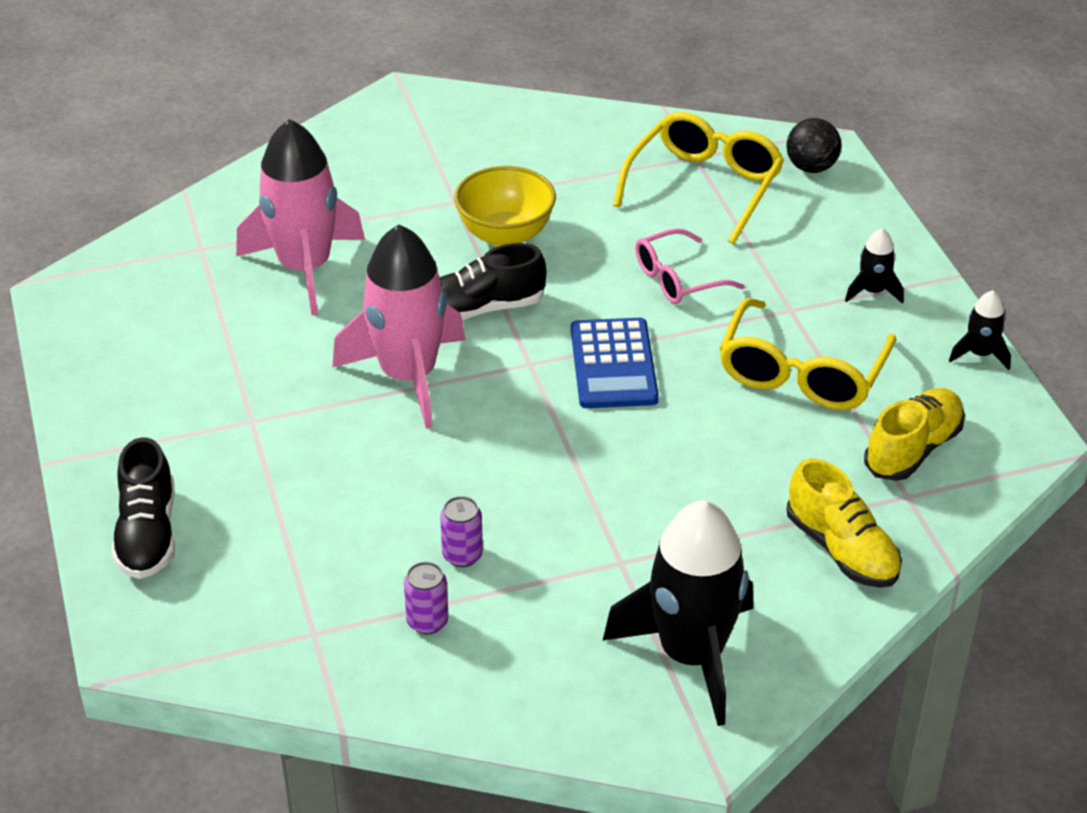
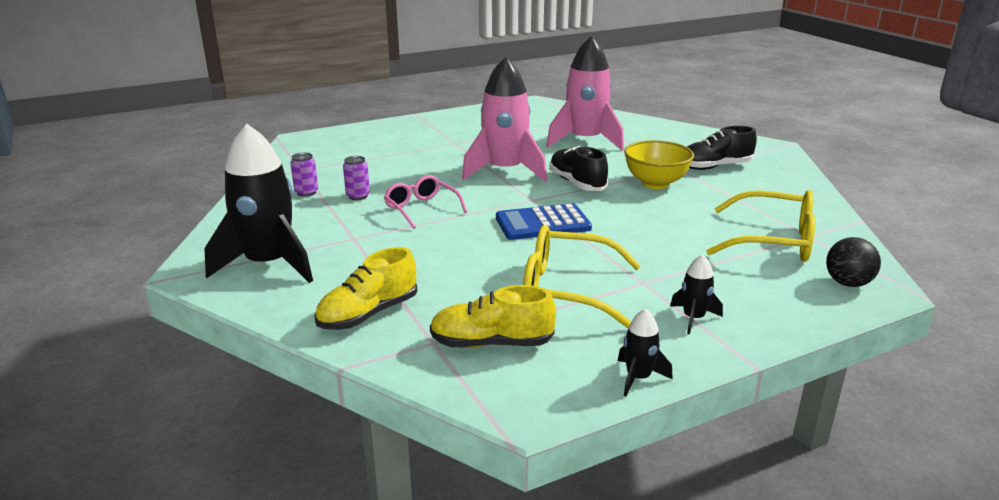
camera: 80 degrees right, 15 degrees down
(148, 534) = (369, 134): black shoe -> black shoe (714, 167)
(678, 279) = (650, 238): pink glasses -> pink glasses (421, 209)
(913, 449) = (491, 343): yellow shoe -> yellow shoe turned 150 degrees clockwise

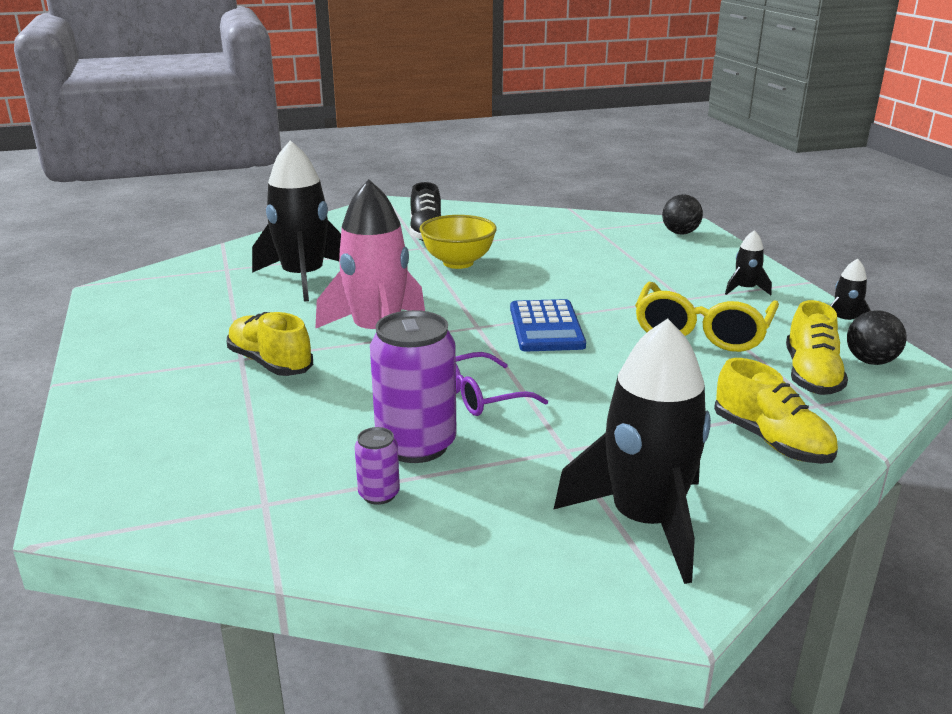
camera: 80 degrees left, 0 degrees up
(358, 196) = (416, 445): purple can -> purple can, size x2.10
(421, 209) = (482, 396): pink glasses -> purple glasses
(451, 150) = (270, 363): none -> yellow shoe
(536, 384) = (870, 361): none -> black ball
(577, 183) = (439, 298): black shoe -> none
(585, 141) = (303, 278): pink rocket -> black rocket
(772, 241) = (604, 241): yellow glasses -> none

